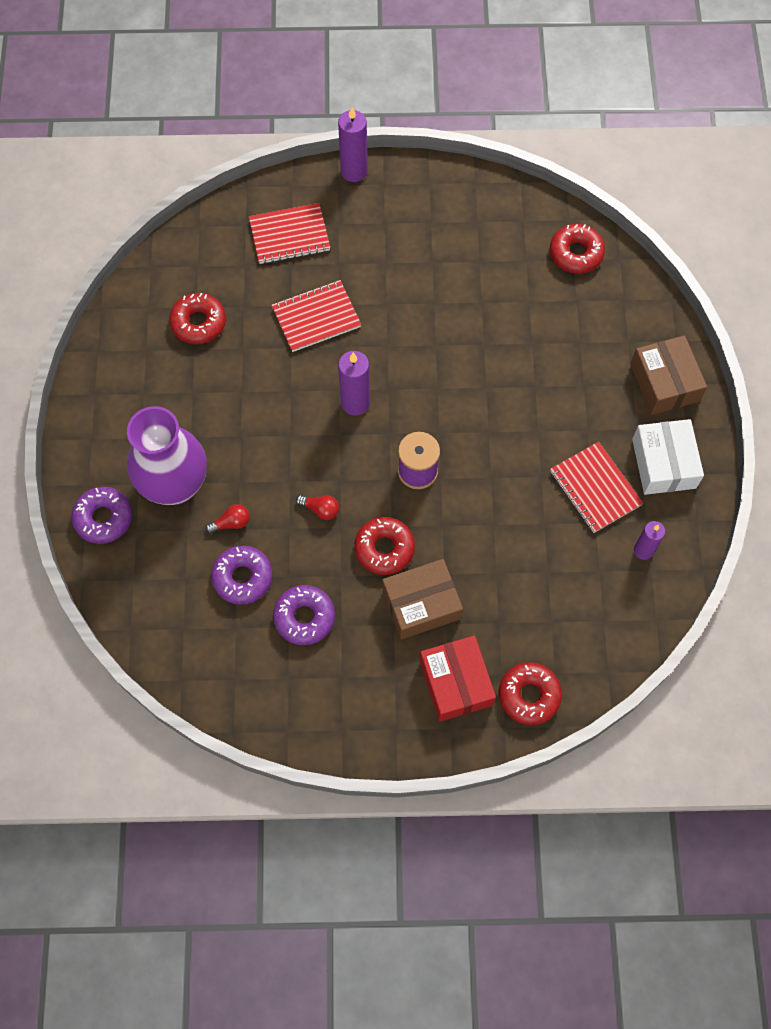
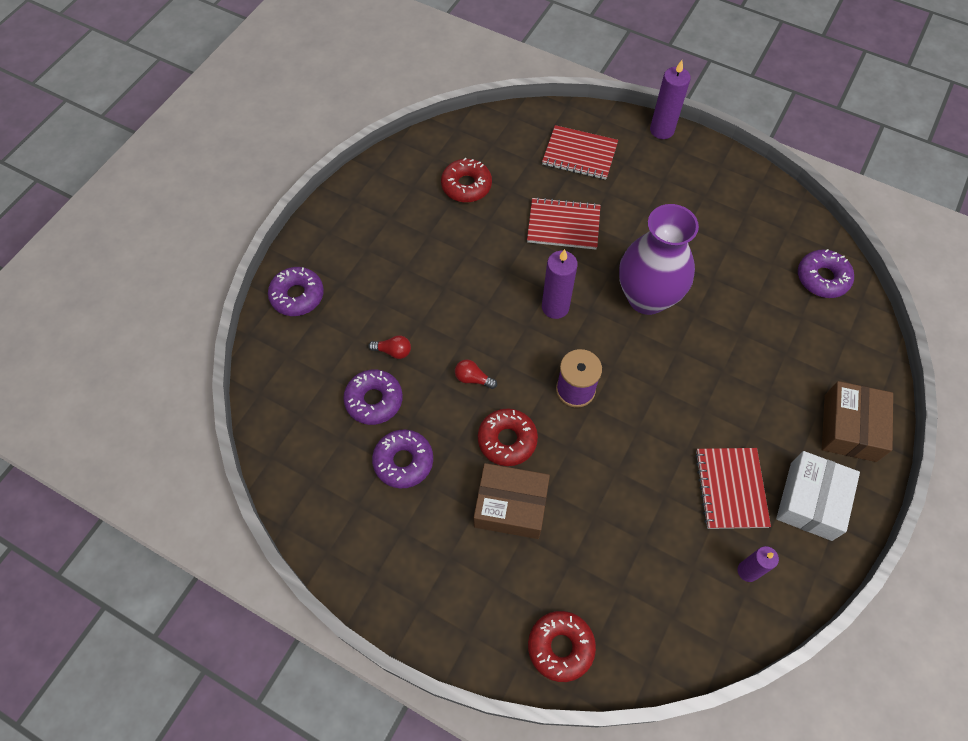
camera: 30 degrees right, 5 degrees down
(175, 485) = (368, 299): purple vase -> purple vase (647, 297)
(320, 509) = (473, 378): red light bulb -> red light bulb turned 150 degrees clockwise
(456, 682) = (500, 595): red box -> none
(576, 253) = (822, 278): red donut -> purple donut

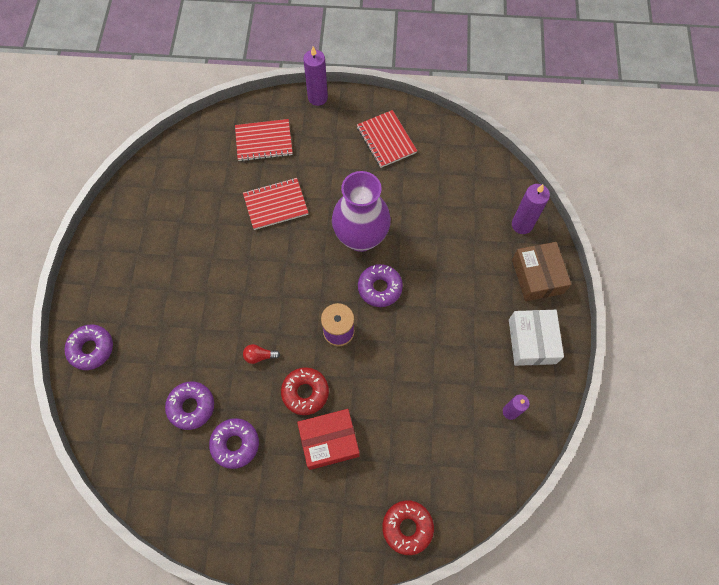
camera: 25 degrees left, 5 degrees up
(393, 351) = (189, 361): red light bulb -> none
(466, 186) = (187, 202): red donut -> none
(511, 506) = (329, 441): brown box -> red box
(555, 307) = (297, 273): purple candle -> purple candle (522, 225)
(730, 489) = (476, 357): red notebook -> red notebook (386, 140)
(822, 278) = (477, 171): purple donut -> purple donut (379, 288)

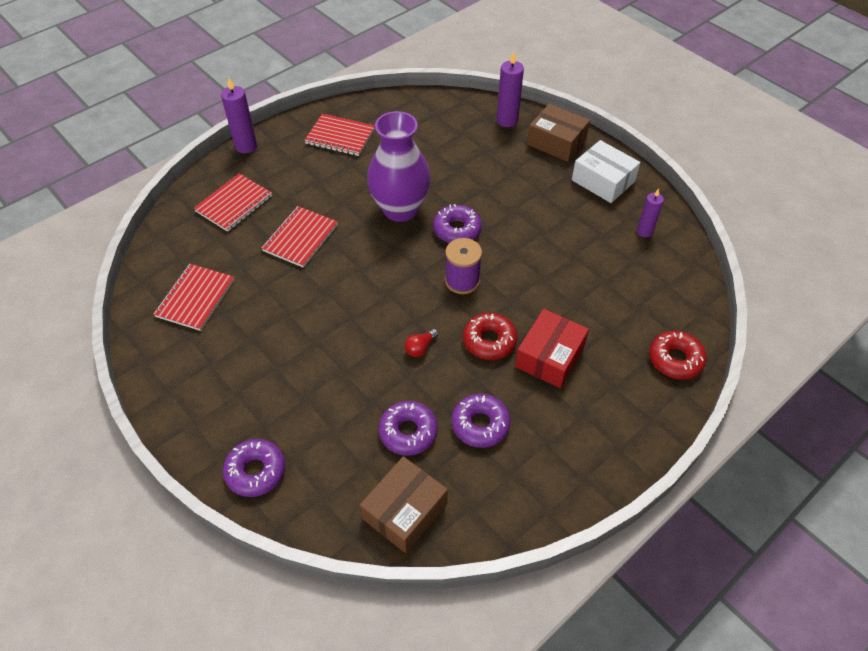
camera: 45 degrees left, 15 degrees down
(137, 454) = (405, 511): none -> brown box
(174, 197) = (195, 298): none -> red notebook

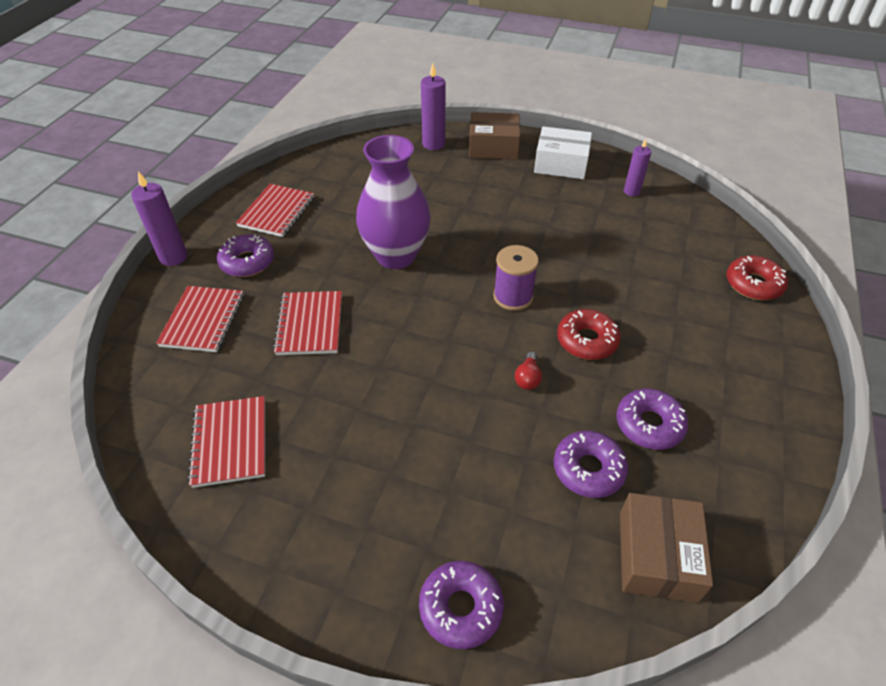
camera: 30 degrees left, 5 degrees down
(340, 137) = (277, 212): red notebook -> red notebook turned 60 degrees counterclockwise
(457, 230) = (468, 253): purple donut -> purple donut (247, 262)
(549, 356) = (652, 330): red box -> none

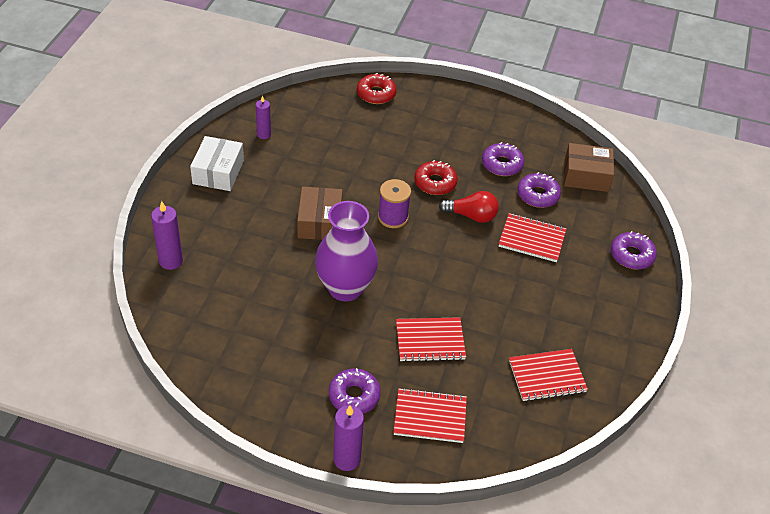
camera: 95 degrees left, 0 degrees up
(277, 212) = (278, 382): red notebook -> red notebook (532, 239)
(493, 147) = (183, 216): brown box -> brown box (319, 222)
(527, 378) = (471, 216): red light bulb -> red light bulb, size x1.72

